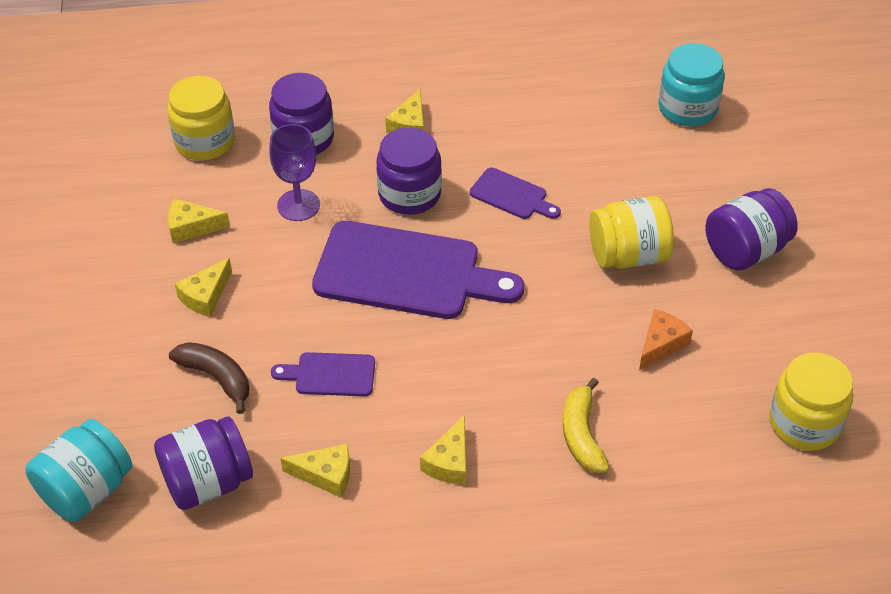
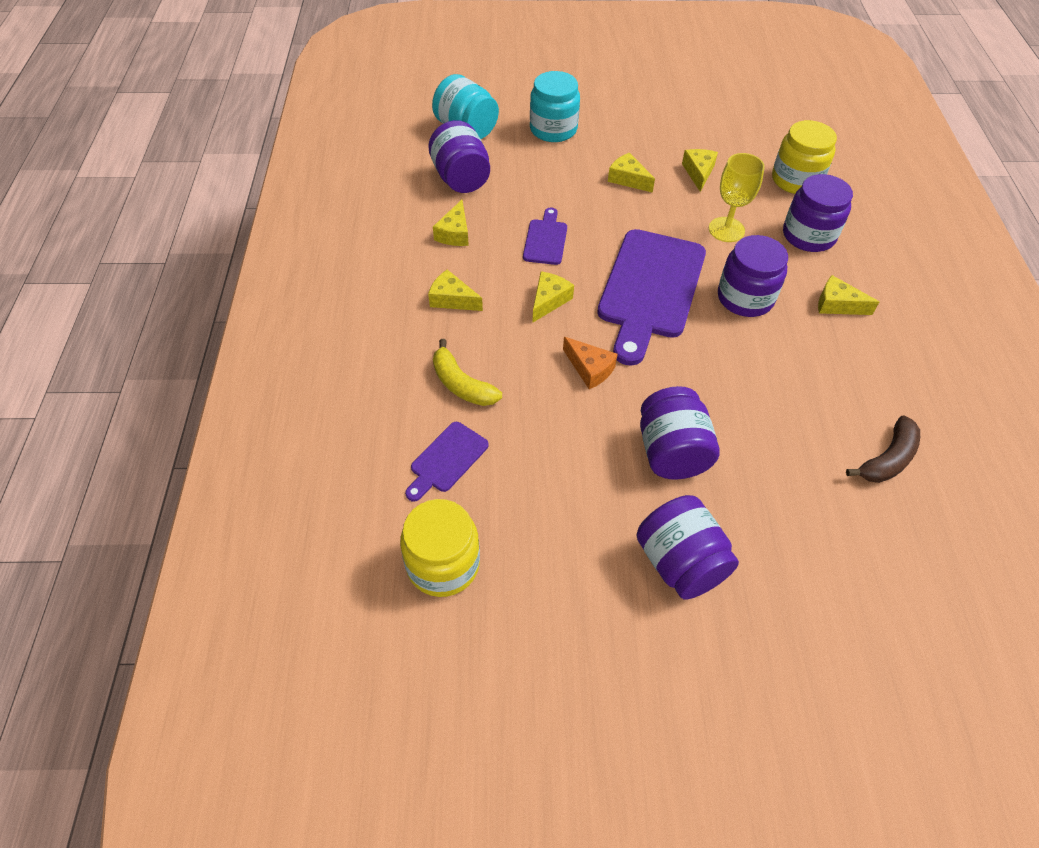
camera: 95 degrees right, 5 degrees up
(216, 378) = (550, 183): brown banana -> brown banana (887, 459)
(298, 205) = (726, 229): purple goblet -> yellow goblet
(437, 364) = (549, 300): none -> yellow cheese
(512, 195) = (749, 370): purple cutting board -> purple cutting board (446, 460)
(582, 435) = (461, 384): yellow banana -> yellow banana turned 135 degrees counterclockwise
(628, 255) = (671, 452): yellow jar -> purple jar
(661, 344) = (555, 460): orange cheese -> orange cheese (590, 369)
(687, 108) = (911, 551): turquoise jar -> turquoise jar (553, 129)

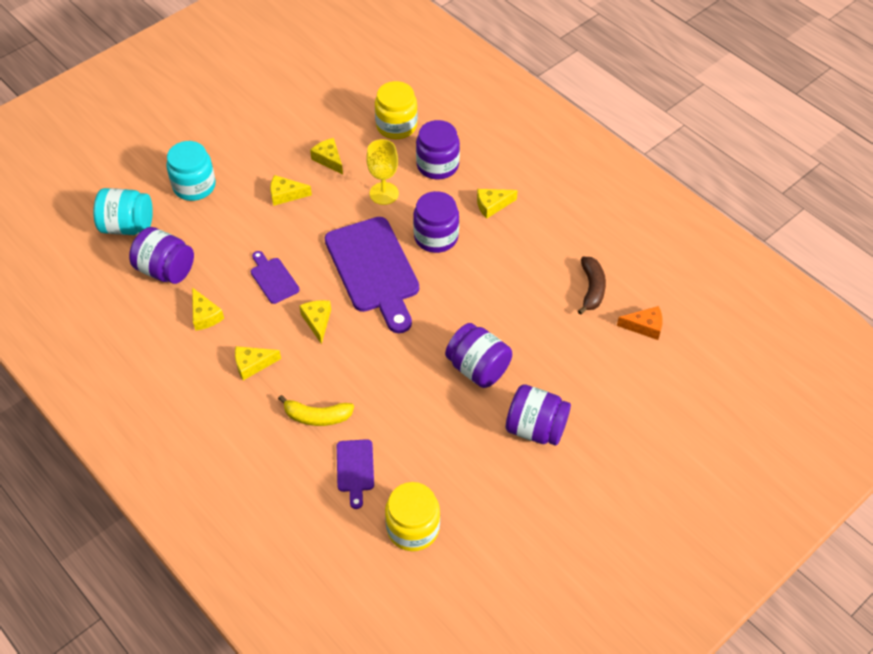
camera: 40 degrees left, 0 degrees up
(590, 369) = (385, 350): orange cheese -> orange cheese (644, 326)

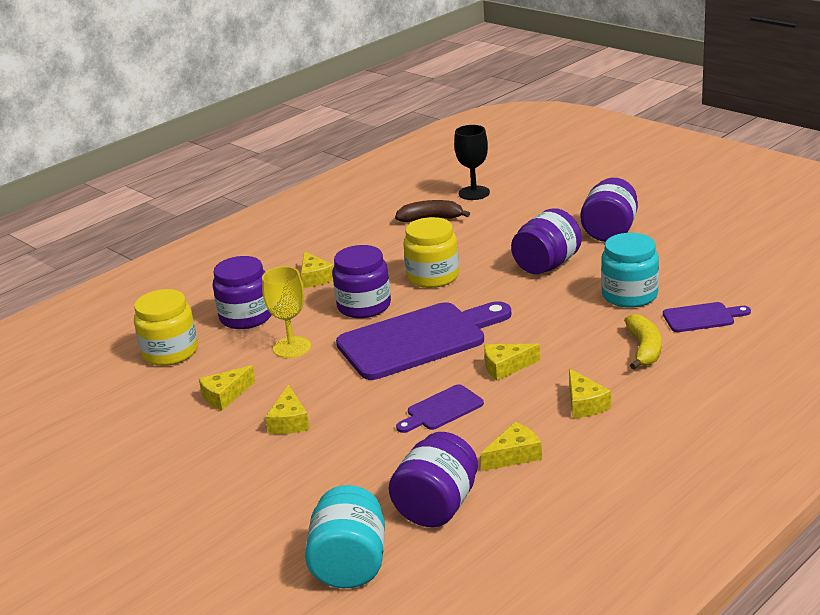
camera: 90 degrees left, 25 degrees down
(194, 186) = (265, 509): turquoise jar -> turquoise jar (629, 295)
(413, 528) = (754, 279): yellow jar -> yellow jar (433, 276)
(644, 326) = (474, 193): orange cheese -> black goblet

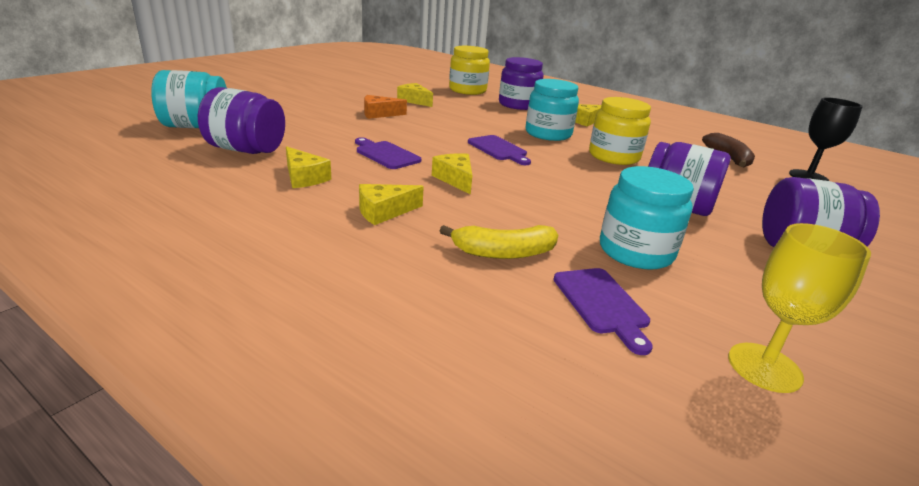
camera: 75 degrees right, 0 degrees up
(289, 421) = (379, 114): yellow cheese -> orange cheese
(292, 347) = (478, 115): yellow goblet -> yellow goblet (764, 367)
(364, 306) = (548, 134): purple jar -> turquoise jar
(419, 339) = (499, 149): purple cutting board -> purple cutting board, size x0.47

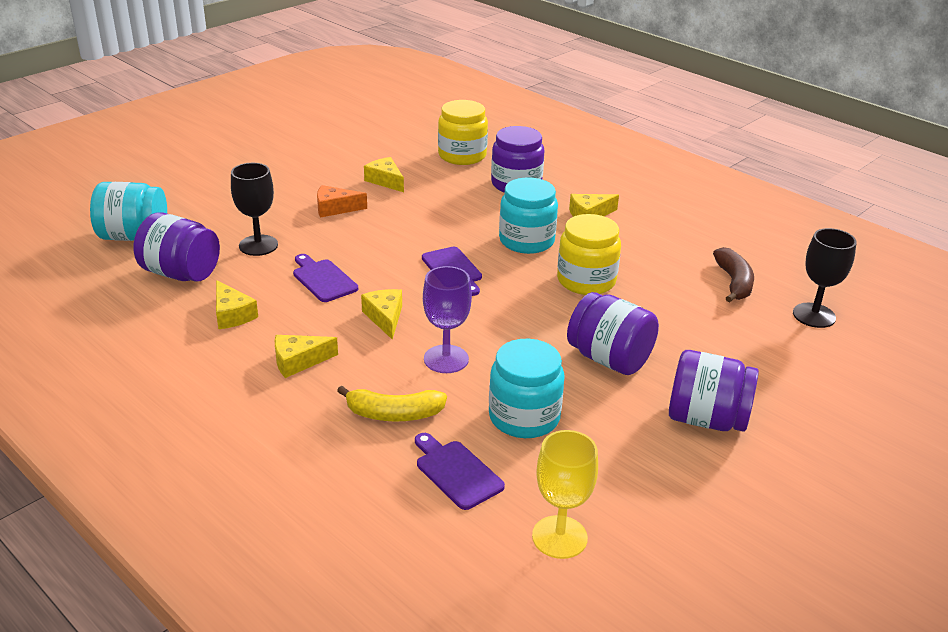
camera: 10 degrees right, 5 degrees up
(318, 133) = (258, 245): none -> black goblet
(530, 208) = (446, 359): none -> purple goblet
(602, 304) = (456, 472): purple cutting board -> purple cutting board turned 150 degrees clockwise

